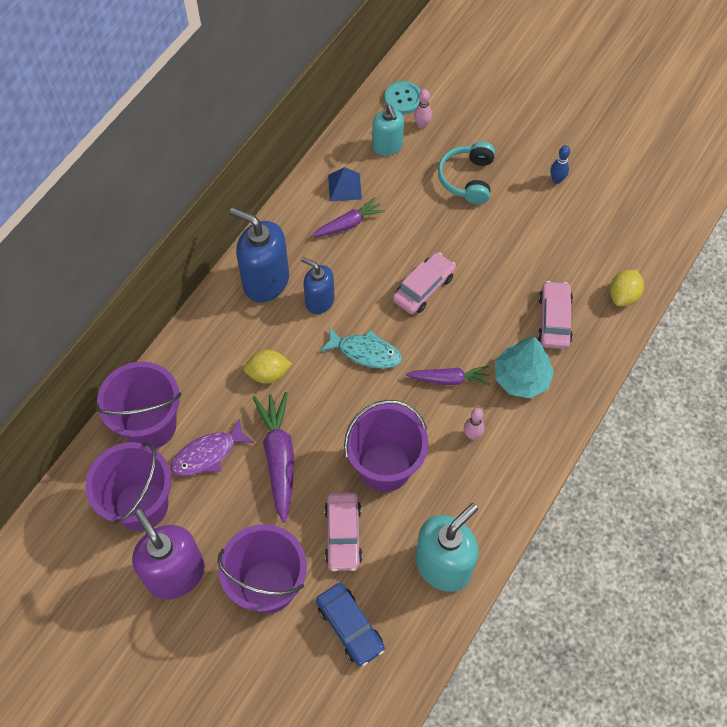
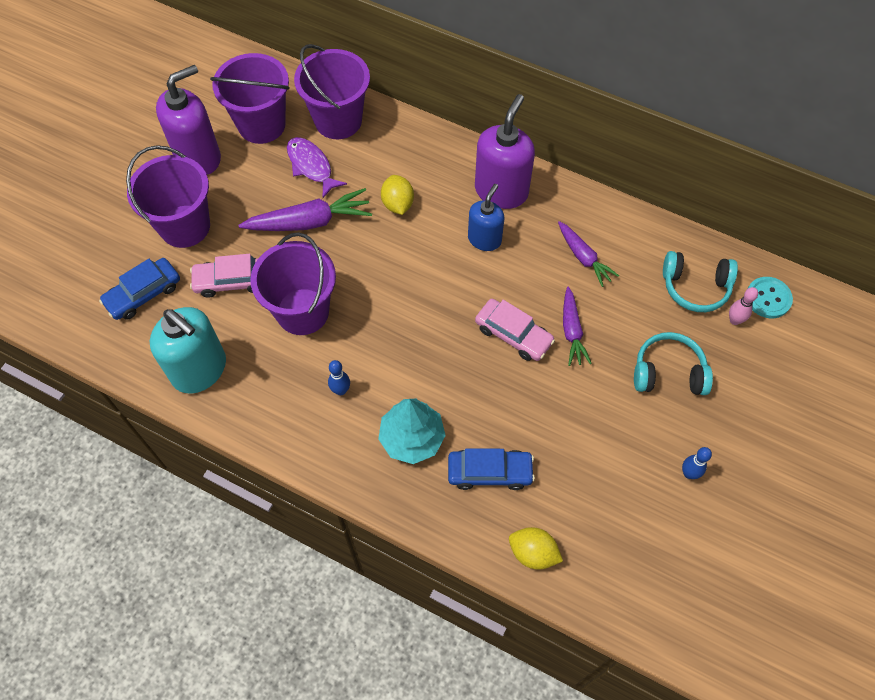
camera: 85 degrees right, 0 degrees up
(265, 281) = (501, 191): blue soap dispenser -> purple soap dispenser
(344, 187) = (631, 250): blue pyramid -> none
(365, 352) = (429, 285): turquoise fish -> none
(387, 146) = (695, 287): turquoise soap dispenser -> turquoise headphones
(449, 379) = (404, 365): purple carrot -> purple carrot (572, 331)
(472, 435) = (341, 390): pink bowling pin -> blue bowling pin
(554, 320) = (489, 472): pink car -> blue car

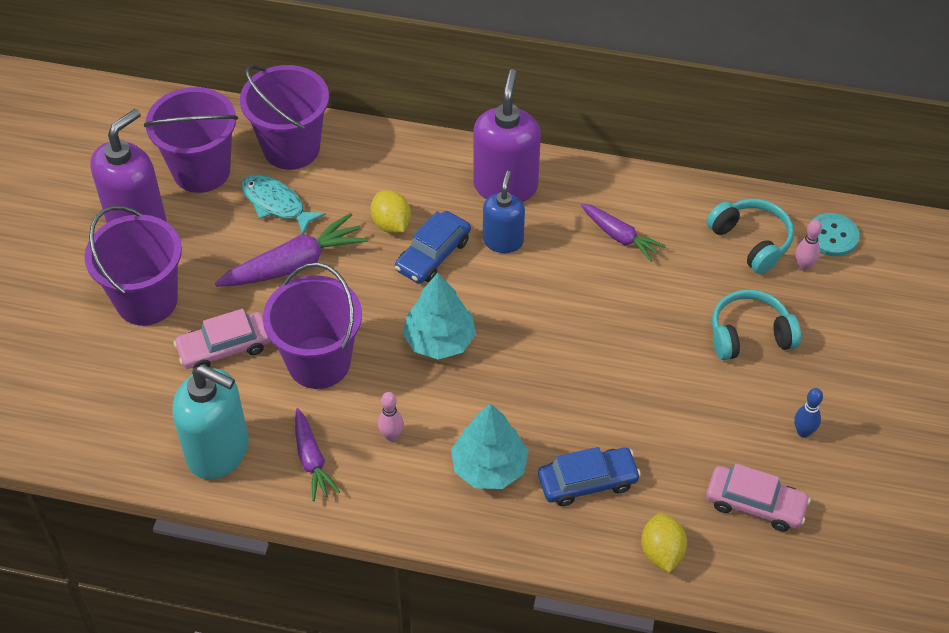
camera: 15 degrees left, 10 degrees down
(143, 294) = (122, 385): blue car -> blue car (433, 255)
(311, 166) = (276, 204): purple fish -> turquoise fish
(341, 390) = (391, 436): blue bowling pin -> pink bowling pin
(405, 315) = (439, 340): none -> turquoise tree
(513, 334) = (568, 334): pink car -> pink car (755, 504)
(533, 553) = (661, 552): yellow lemon -> yellow lemon turned 75 degrees clockwise
(572, 331) = (631, 316): purple carrot -> purple carrot (312, 460)
(695, 287) = (751, 241): turquoise headphones -> turquoise headphones turned 120 degrees counterclockwise

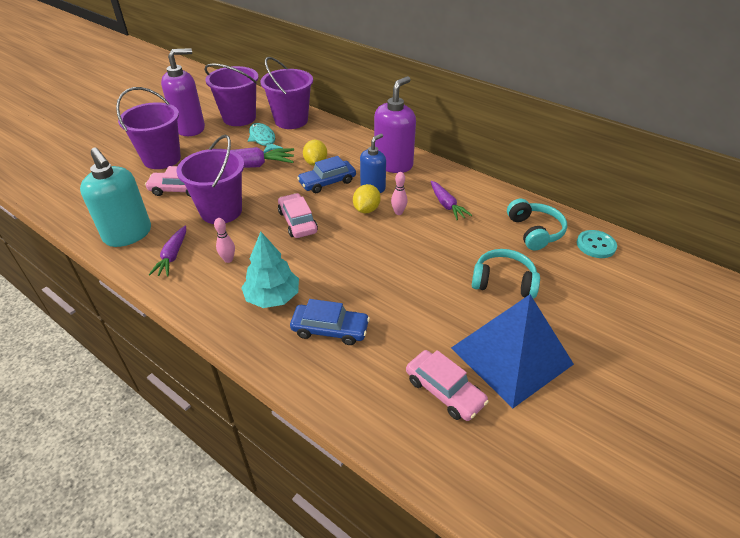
camera: 25 degrees right, 10 degrees down
(439, 340) = (298, 222): turquoise tree -> pink car
(661, 552) = (350, 396): yellow lemon -> yellow lemon (366, 209)
(803, 266) = (565, 255): pink bowling pin -> pink bowling pin (398, 212)
(803, 432) = (511, 355): blue bowling pin -> blue pyramid

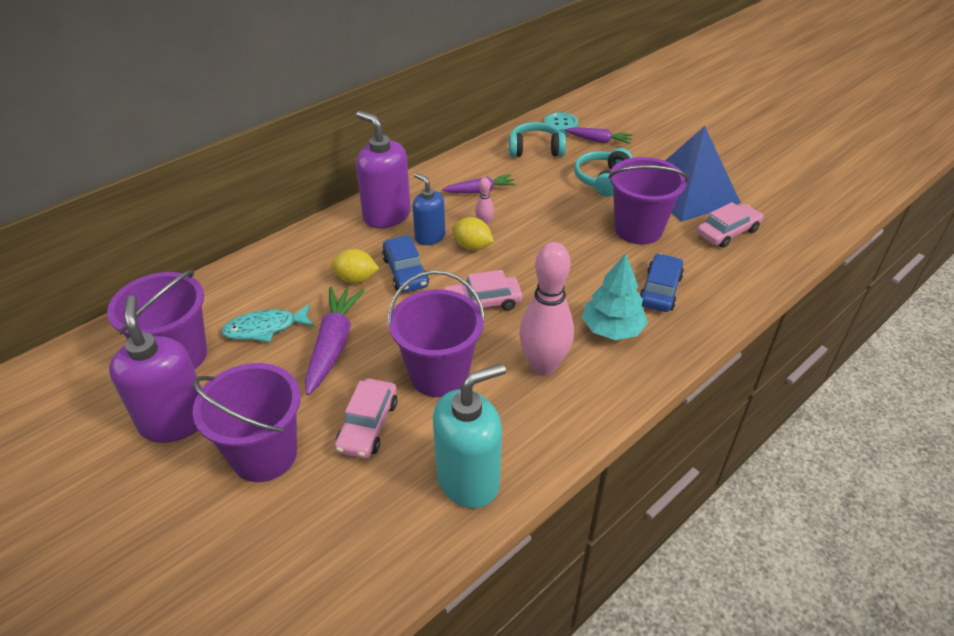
camera: 80 degrees left, 0 degrees up
(172, 256) = (527, 422): purple carrot -> purple carrot (598, 141)
(228, 259) = (543, 366): pink bowling pin -> pink bowling pin, size x2.30
(291, 120) = (224, 296): purple bucket -> purple bucket (638, 229)

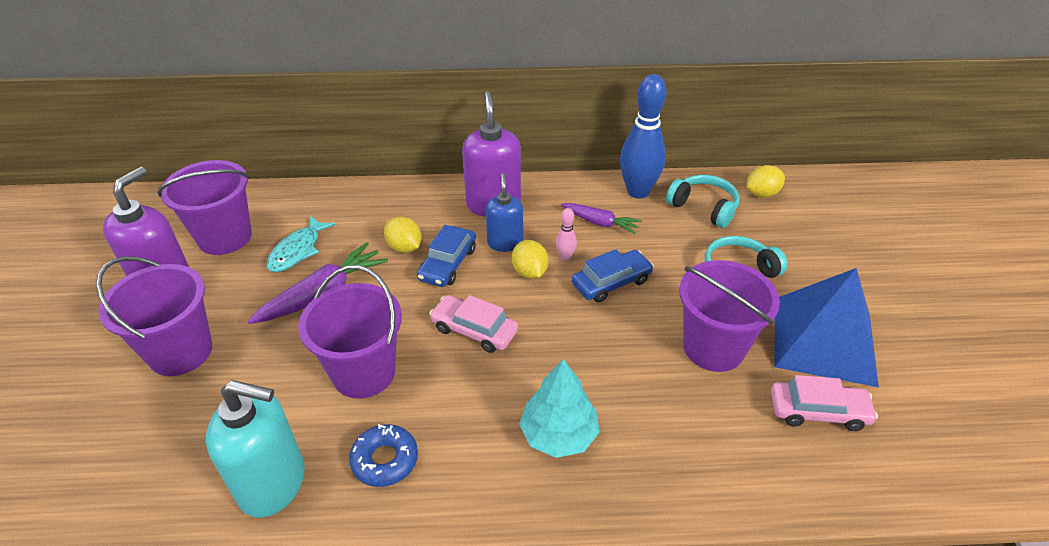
camera: 40 degrees right, 0 degrees up
(265, 328) = (298, 250): turquoise fish -> turquoise fish turned 90 degrees counterclockwise
(368, 425) = (266, 379): pink car -> none
(480, 159) = (638, 192): none -> blue bowling pin
(526, 414) = (385, 460): none -> blue donut
(543, 366) = (453, 426): pink bowling pin -> none
(560, 124) = (762, 194): turquoise button -> yellow lemon
(598, 141) = (784, 230): purple carrot -> none
(660, 290) = (658, 427): blue car -> blue car (611, 282)

